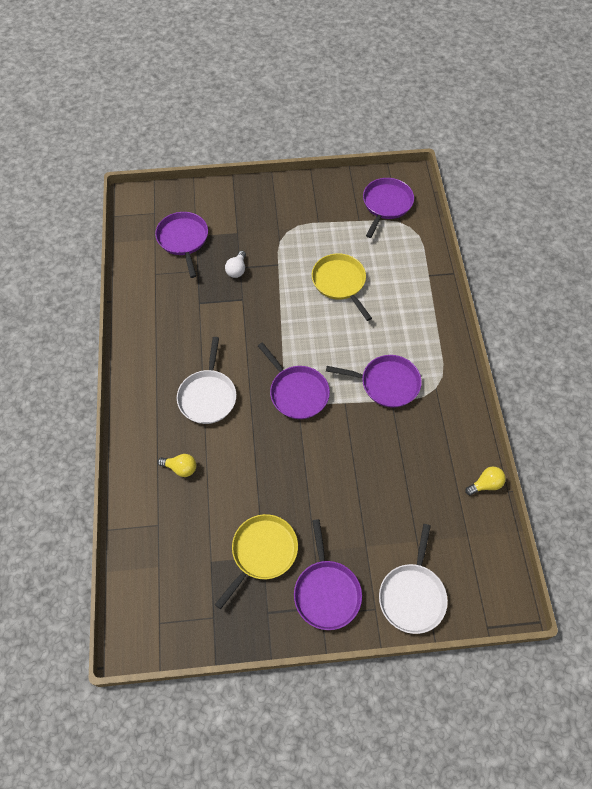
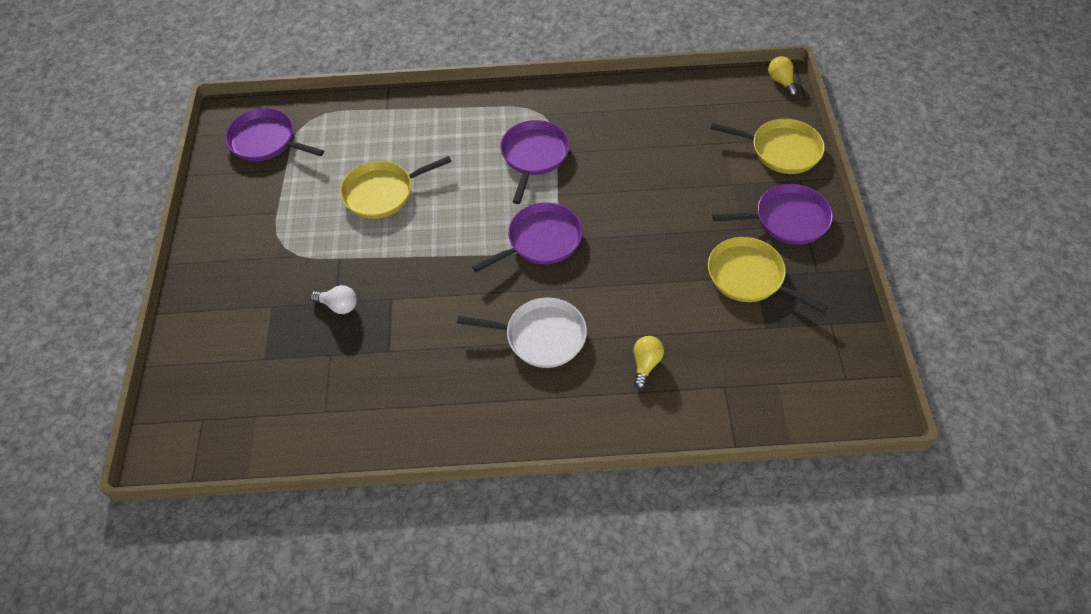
camera: 85 degrees left, 5 degrees down
(183, 240) = (267, 375): purple pan -> none
(412, 595) = (781, 150): white pan -> yellow pan
(485, 484) = (658, 85): yellow light bulb -> yellow light bulb (781, 82)

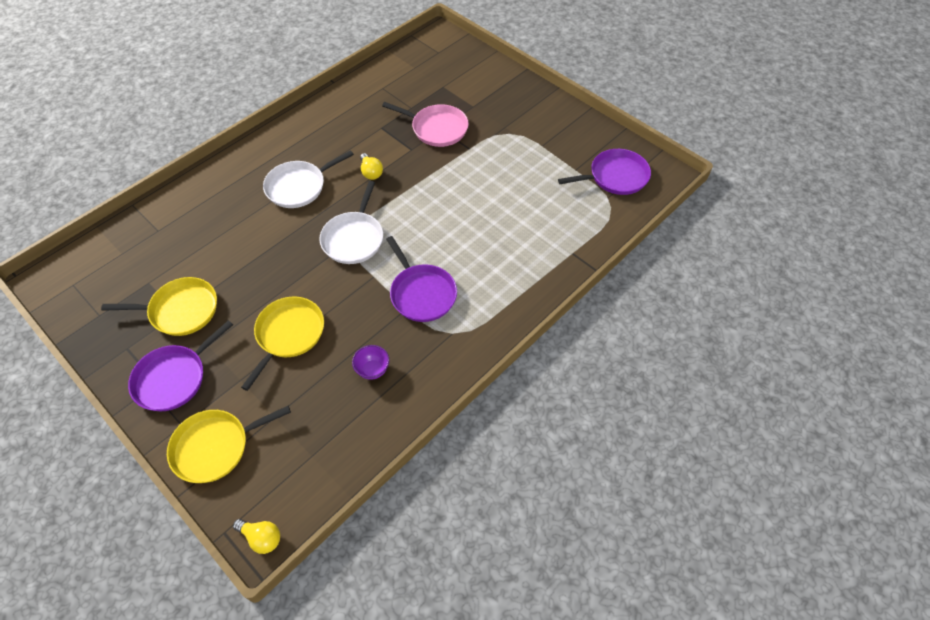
camera: 135 degrees right, 0 degrees up
(339, 305) = (436, 128): white light bulb -> pink pan
(382, 192) = (494, 198): yellow pan -> yellow pan (288, 334)
(541, 240) = (354, 238): purple pan -> white pan
(625, 128) = (373, 370): none -> purple bowl
(645, 364) = (219, 212): yellow light bulb -> yellow light bulb (371, 172)

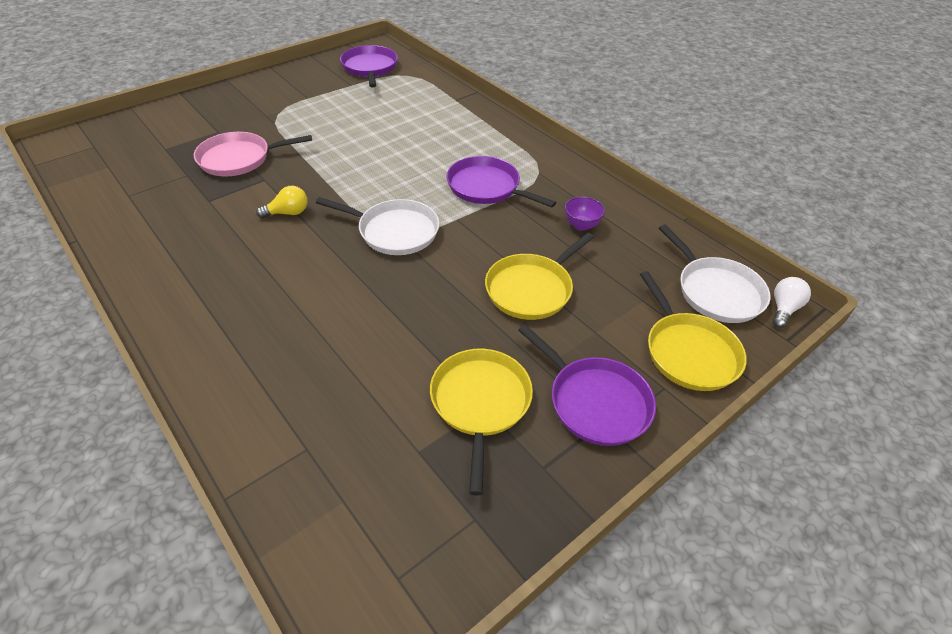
camera: 85 degrees left, 10 degrees down
(262, 538) = (783, 309): yellow light bulb -> white light bulb
(288, 334) = (531, 289): yellow pan -> yellow pan turned 75 degrees counterclockwise
(299, 186) = (282, 278): white pan -> white pan (716, 291)
(421, 293) = (487, 187): purple pan -> purple pan turned 120 degrees counterclockwise
(436, 128) = (239, 159): pink pan -> pink pan turned 135 degrees counterclockwise

